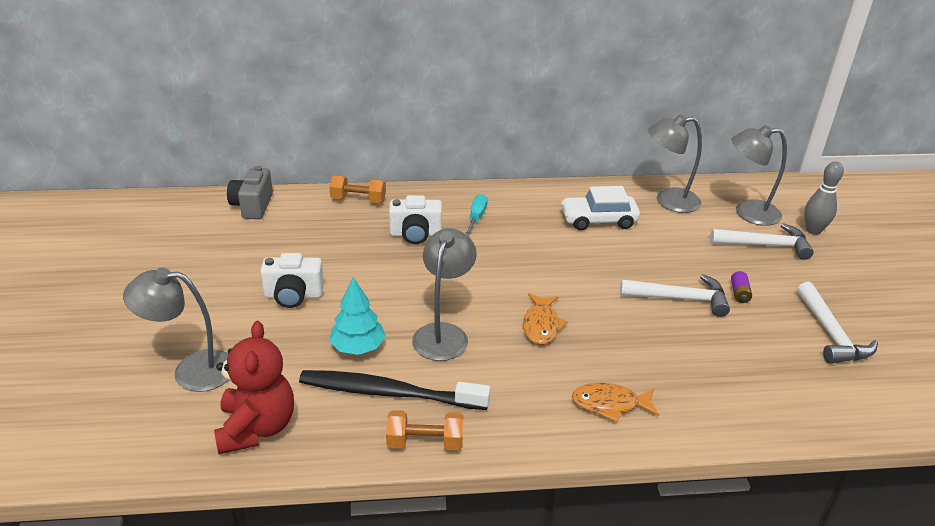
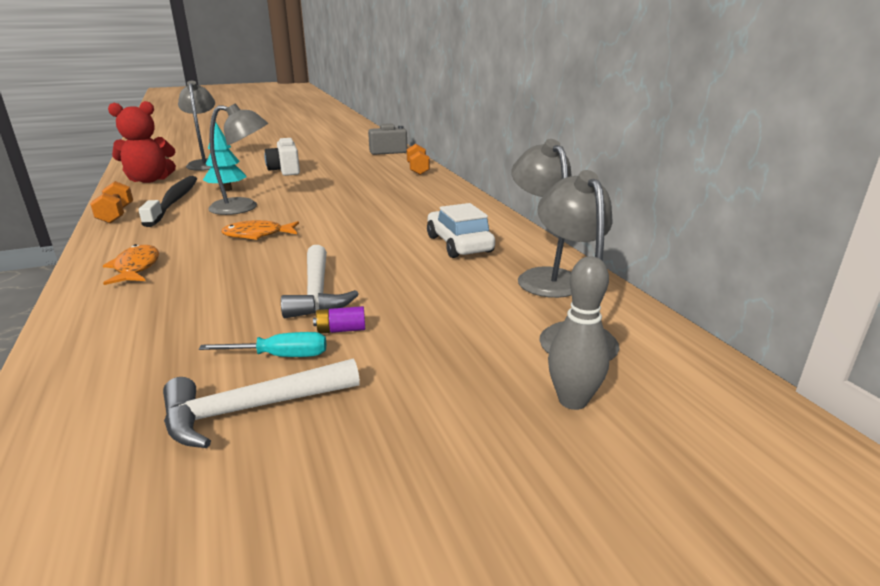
camera: 75 degrees right, 10 degrees down
(415, 234) = (379, 187): white camera -> none
(476, 217) = (422, 201): turquoise screwdriver -> turquoise screwdriver (282, 356)
(765, 245) = (482, 350): white hammer -> none

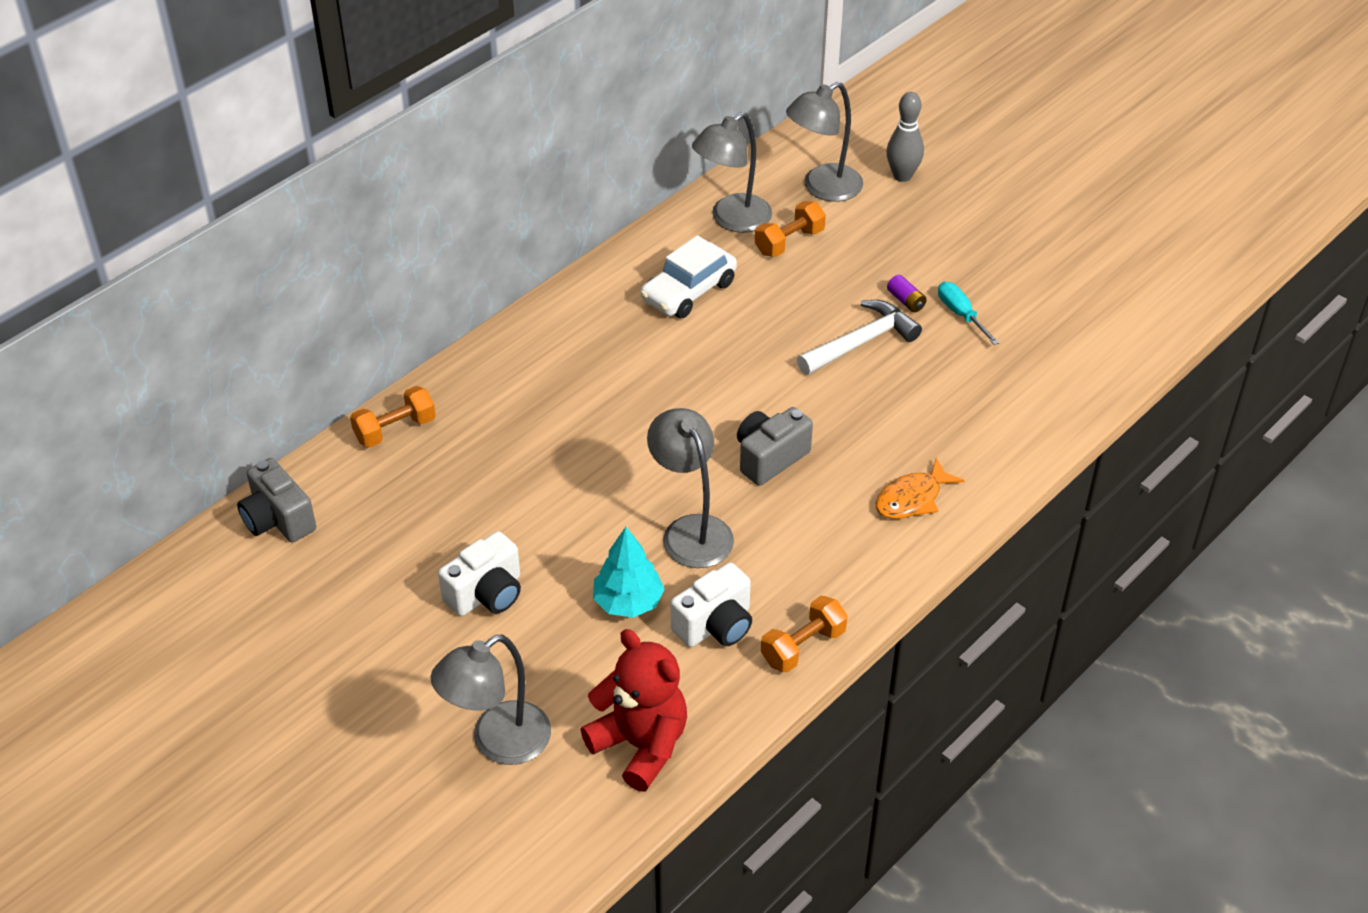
camera: 115 degrees left, 20 degrees up
(174, 201) = (715, 625): black toothbrush -> white camera
(252, 409) = (1018, 298): white hammer -> none
(257, 235) = (770, 458): orange fish -> grey camera
(489, 295) = (789, 242): none -> orange dumbbell

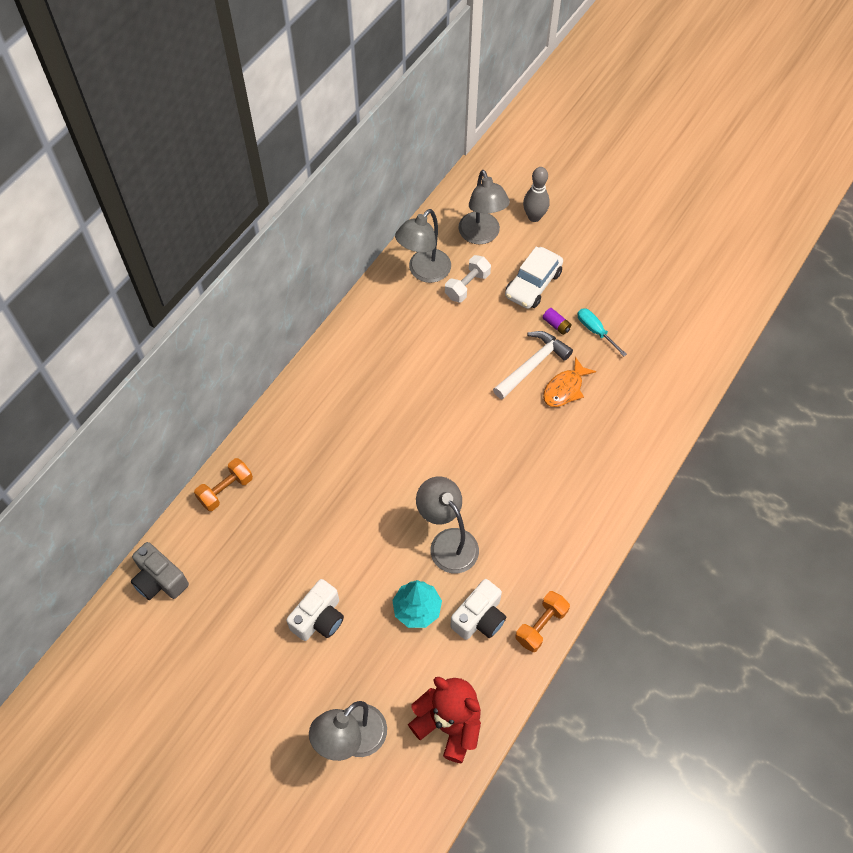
camera: 10 degrees left, 15 degrees up
(688, 291) = (406, 339): white car -> white car (533, 284)
(770, 458) = (489, 473): grey camera -> none
(789, 242) = (467, 286): orange dumbbell -> white dumbbell
(822, 188) = (481, 235): grey lamp -> grey lamp turned 60 degrees counterclockwise
(912, 498) = (591, 491): orange fish -> orange fish (565, 388)

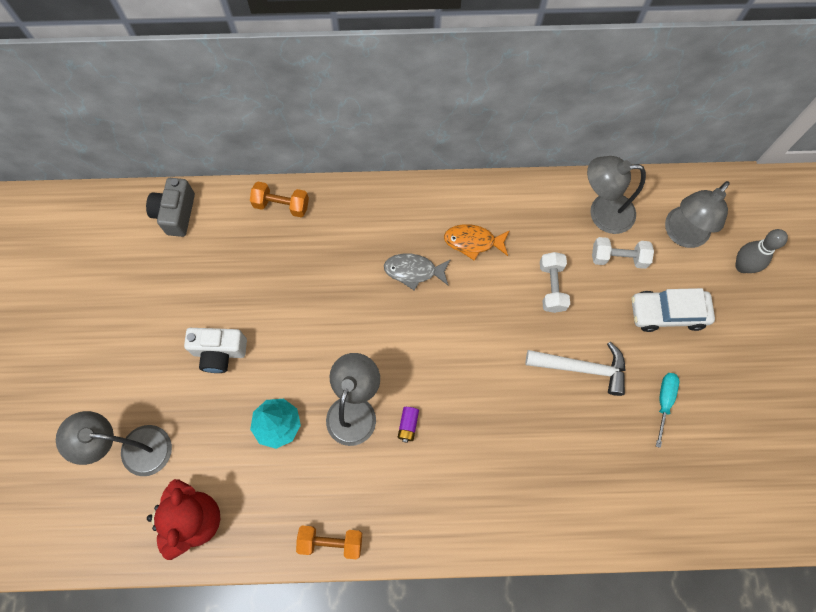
camera: 55 degrees right, 10 degrees up
(366, 428) = (414, 271): none -> grey fish
(455, 343) = (552, 287): none -> white dumbbell
(479, 618) = (303, 483): white camera -> none
(556, 325) = (641, 362): purple battery -> purple battery (408, 425)
(565, 388) = (580, 413): orange fish -> orange fish (473, 242)

